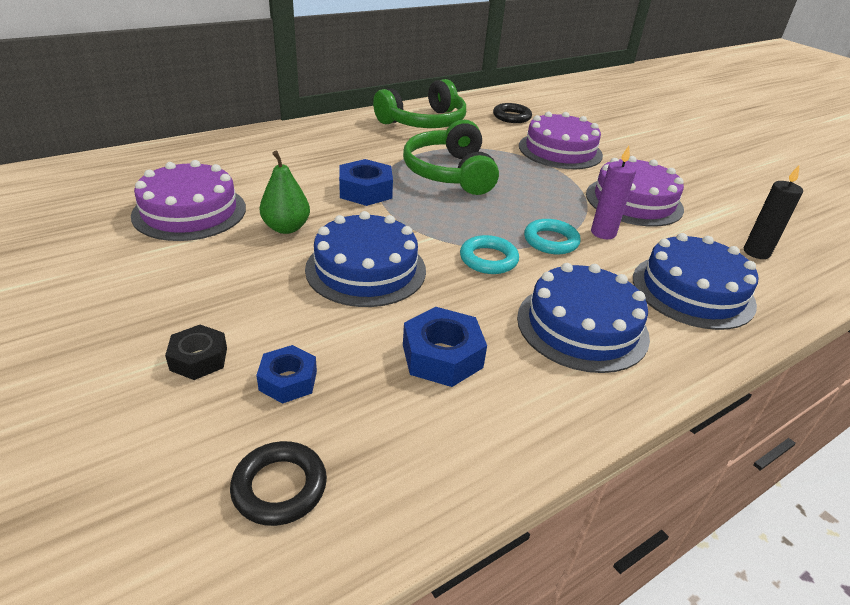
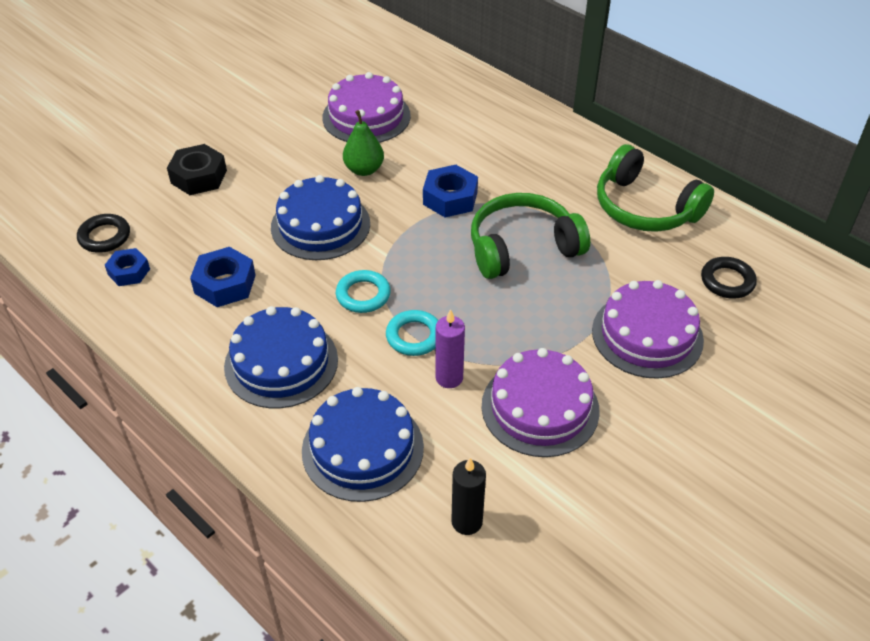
camera: 80 degrees right, 10 degrees up
(199, 359) = (199, 177): black nut -> black nut, size x1.51
(288, 380) = (186, 218): blue nut -> blue nut (129, 272)

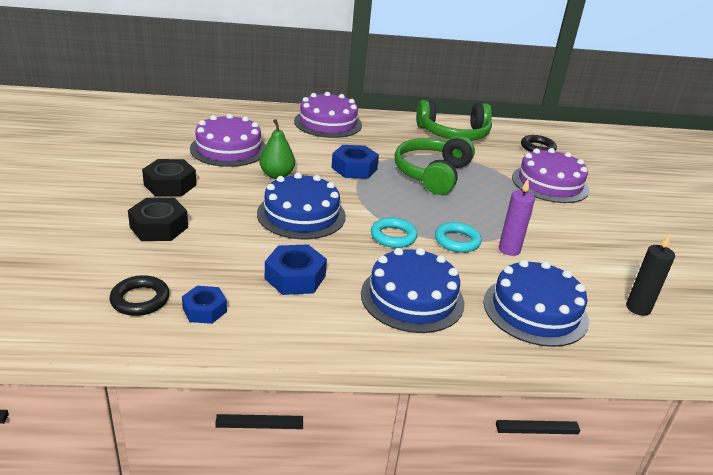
camera: 50 degrees left, 15 degrees down
(263, 136) = (170, 185): none -> black nut
(540, 407) = (569, 238): purple cake -> purple cake (328, 123)

